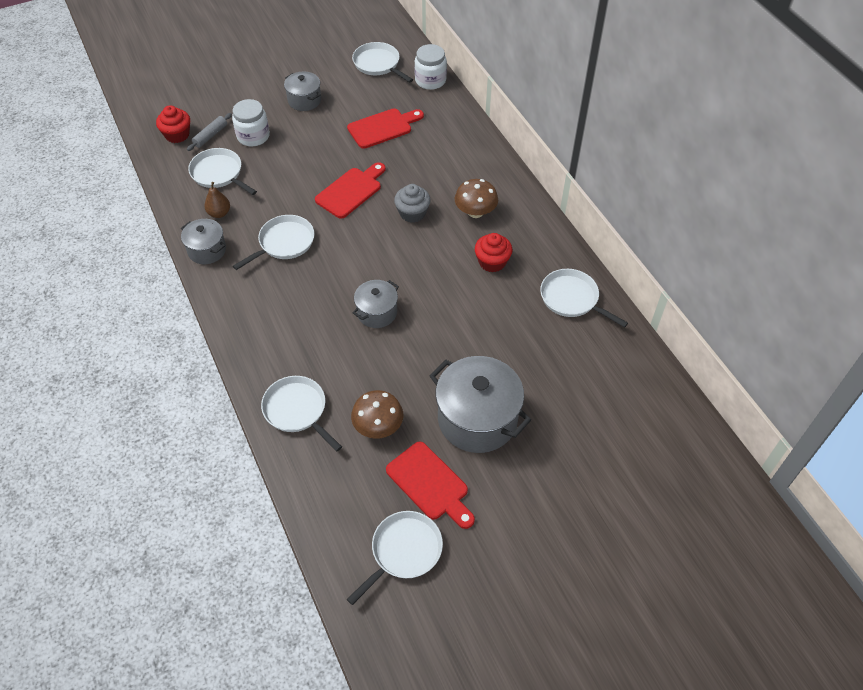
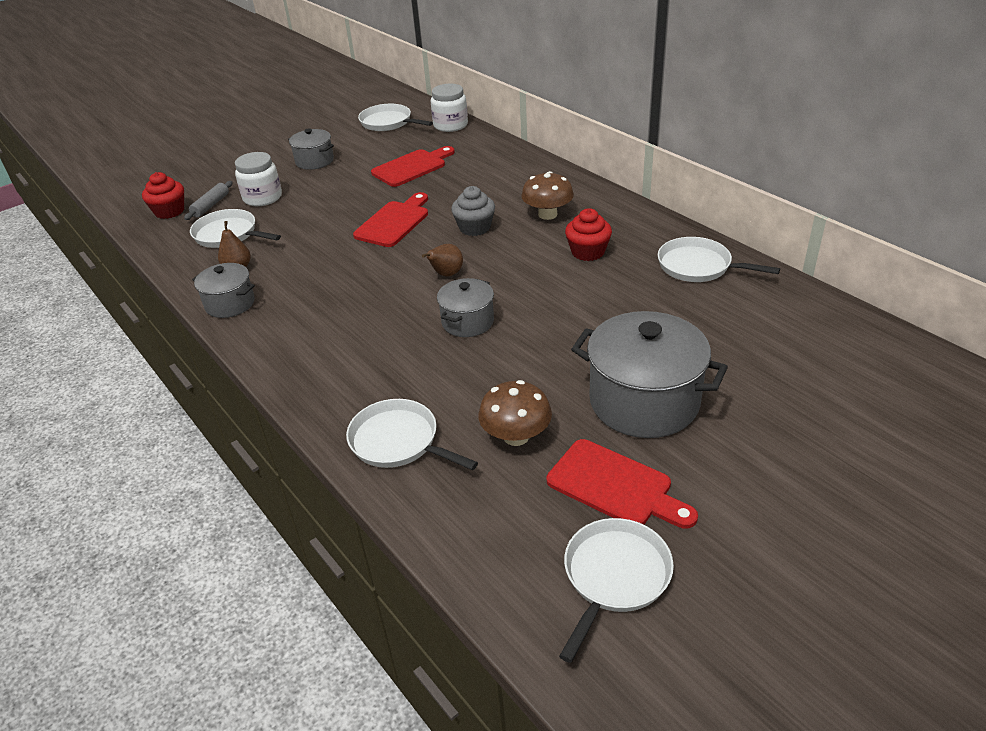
camera: 10 degrees left, 15 degrees down
(284, 243) = (327, 280): white pan -> none
(375, 259) = (446, 274): none -> brown pear

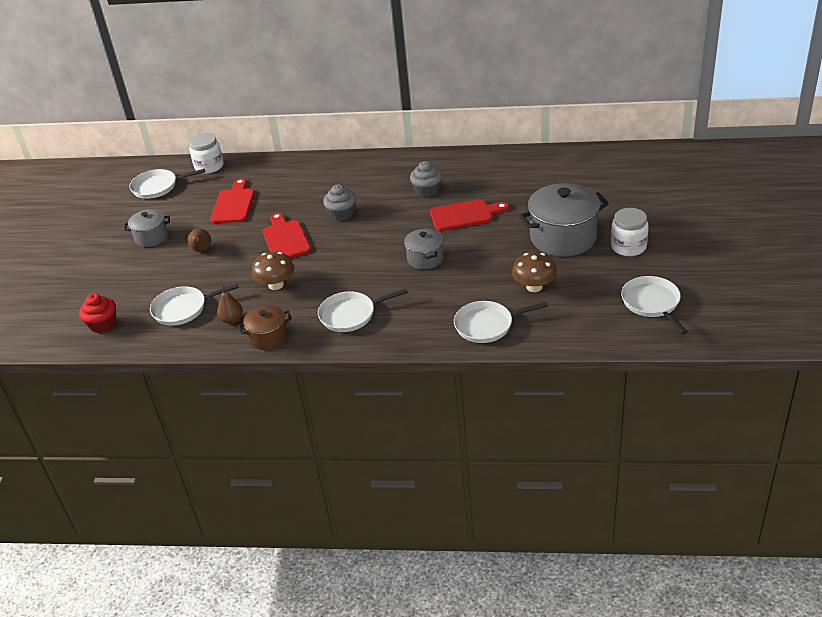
camera: 45 degrees left, 0 degrees up
(211, 205) = (129, 303): grey rolling pin -> none
(230, 304) = (268, 337): grey pot -> brown pot
(262, 198) = (160, 277): white jar -> white jar (628, 247)
(446, 274) = (371, 245): brown pear -> brown pear (201, 250)
(547, 214) = (371, 184): brown mushroom -> brown mushroom (276, 285)
(588, 252) = (427, 191): red cupcake -> grey cupcake
(615, 486) = (603, 275): red cutting board -> red cutting board (464, 215)
(698, 266) = (492, 166): white pan -> white pan (350, 315)

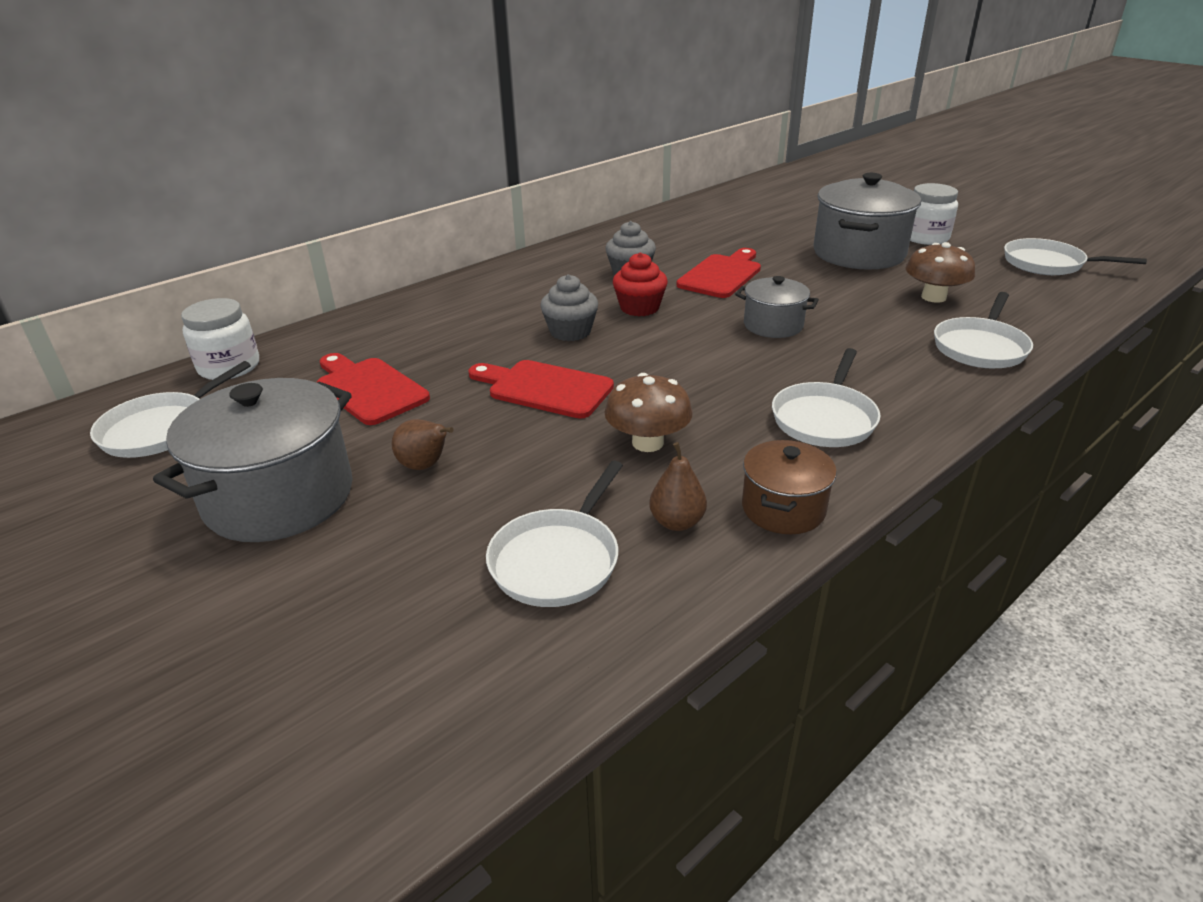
camera: 50 degrees left, 5 degrees down
(103, 324) = (429, 692): red cupcake -> red cupcake (639, 308)
(151, 237) = (279, 497): grey pot -> grey pot, size x1.81

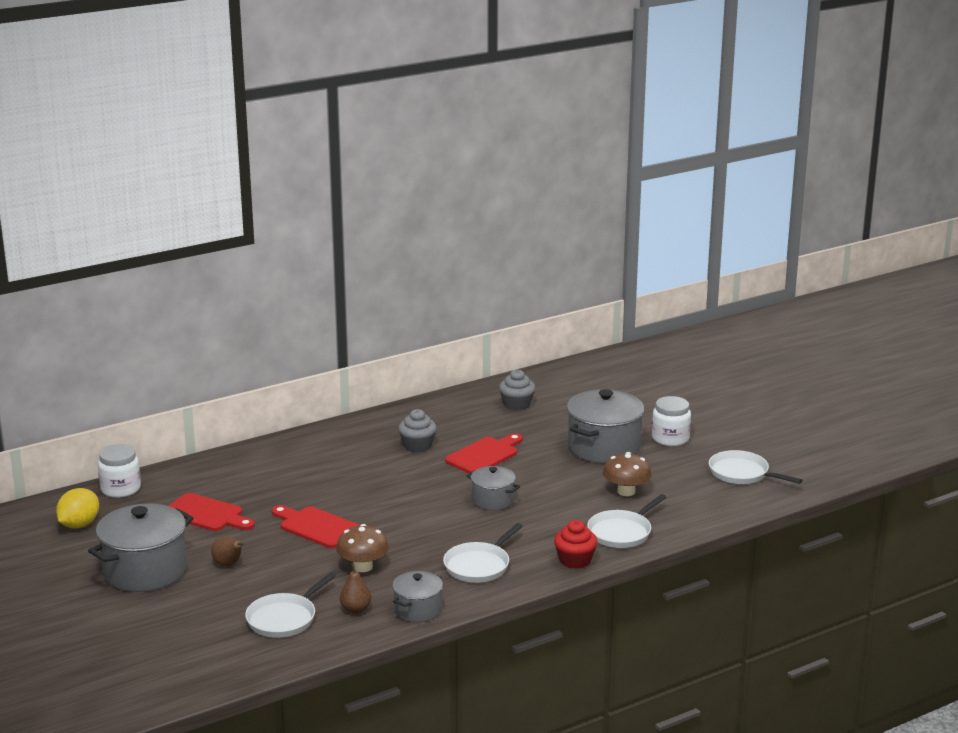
camera: 10 degrees right, 10 degrees down
(161, 429) = (79, 525): white pan -> yellow lemon
(369, 389) = (206, 514): red cutting board -> red cutting board turned 150 degrees clockwise
(570, 331) = (351, 489): grey cupcake -> grey cupcake (517, 404)
(639, 308) = (408, 476): red cupcake -> red cupcake (575, 560)
(783, 509) = (418, 610): brown pot -> grey pot

